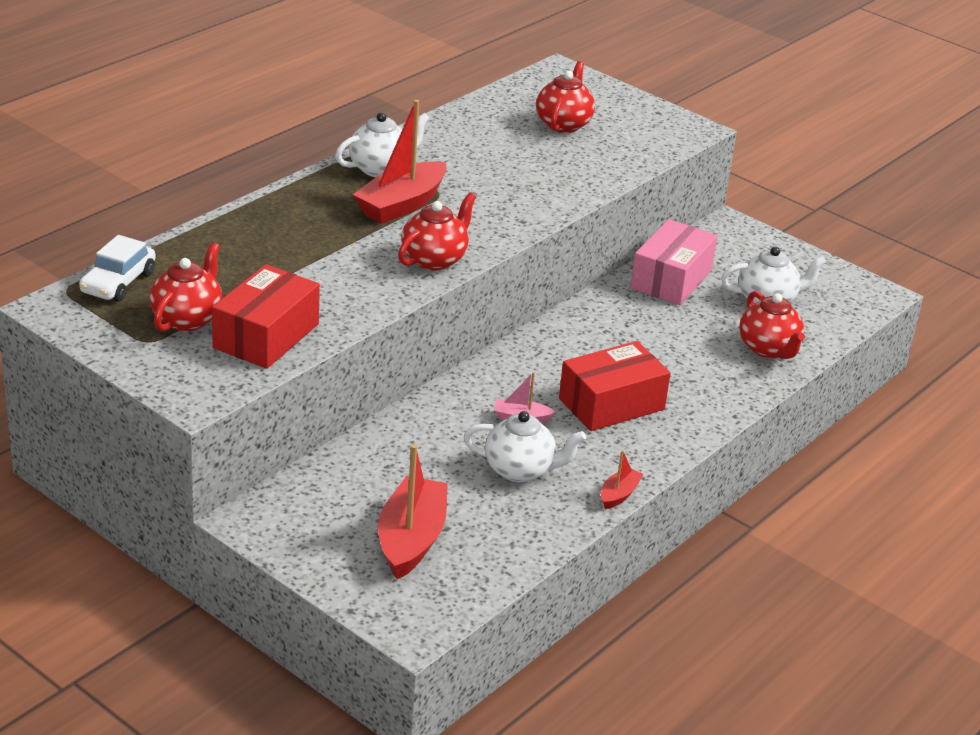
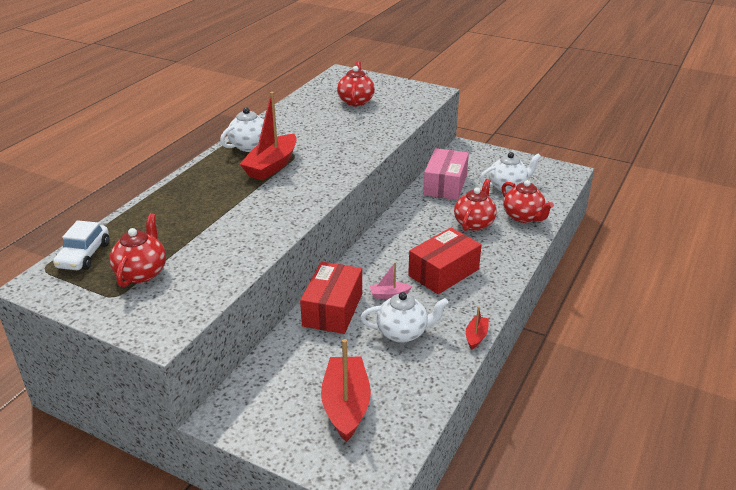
camera: 10 degrees left, 0 degrees up
(266, 336) = (204, 274): red box -> red box (333, 309)
(434, 259) = (306, 197): red teapot -> red teapot (474, 223)

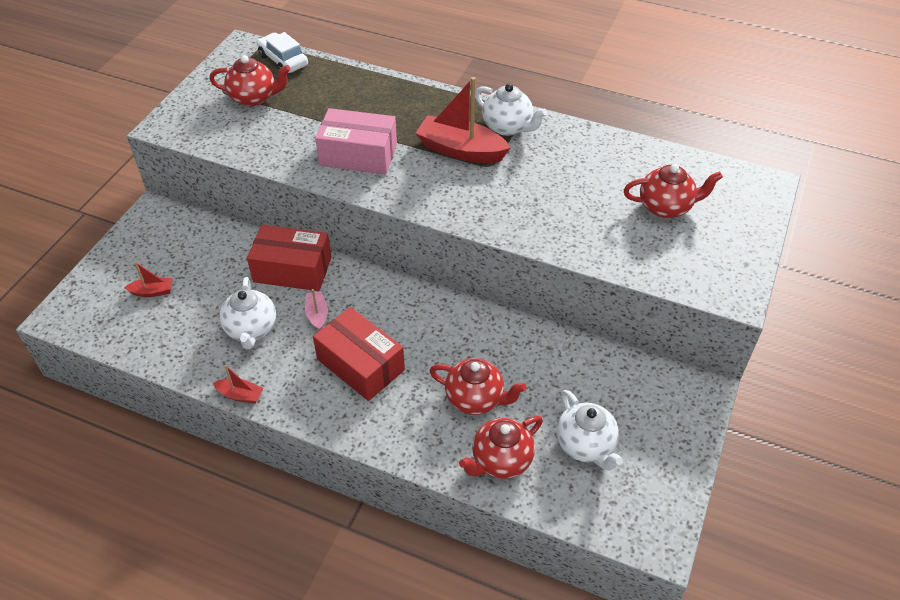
camera: 85 degrees right, 15 degrees up
(84, 255) = (283, 60): white car -> white car turned 45 degrees clockwise
(346, 405) = (152, 292): red boat -> red boat, size x0.48
(445, 185) = (574, 365): pink box -> pink box (358, 155)

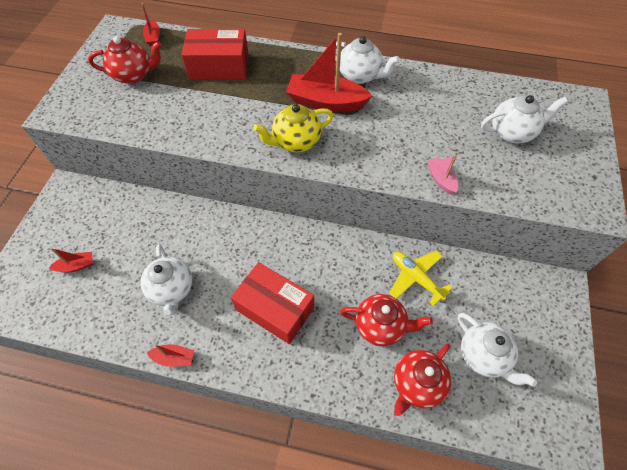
camera: 10 degrees left, 10 degrees up
(283, 60) = (153, 38): white car -> red boat
(292, 269) = (197, 225): red box -> red box (219, 67)
(317, 315) = (227, 266): pink boat -> pink boat (441, 179)
(358, 155) = (238, 118): pink box -> none
(416, 187) = (296, 142): none -> yellow teapot
(530, 357) = (416, 278): none -> yellow plane
(666, 207) = (512, 133): red teapot -> white teapot

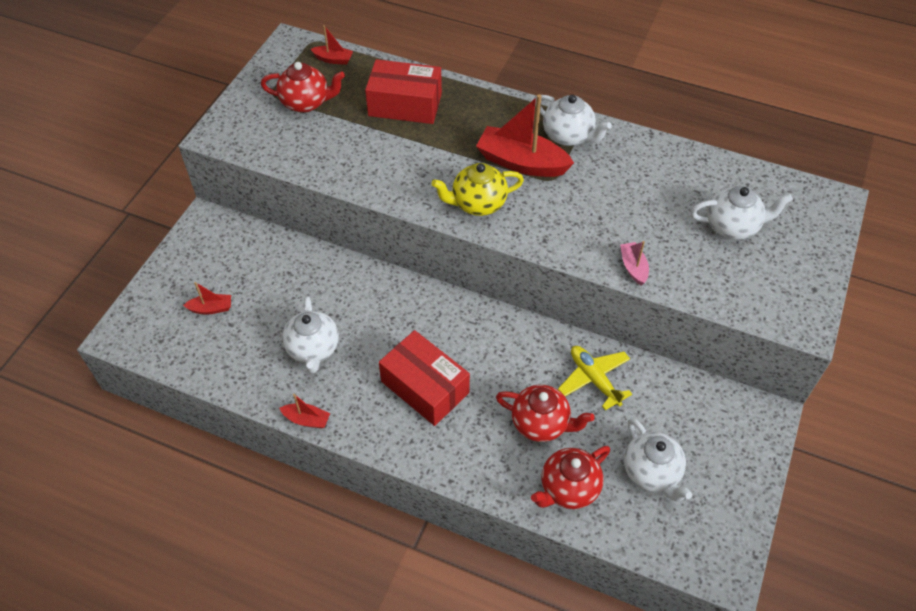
camera: 10 degrees right, 5 degrees down
(153, 38) = (333, 59): red boat -> red boat turned 75 degrees counterclockwise

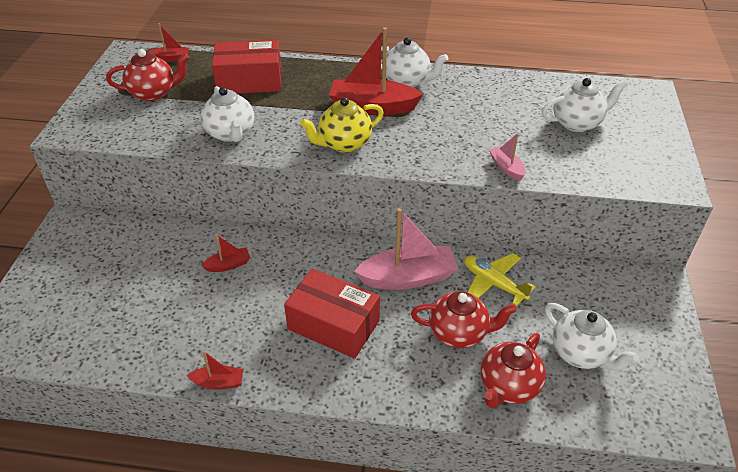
camera: 15 degrees left, 10 degrees down
(211, 308) = (90, 298): red boat -> red boat (228, 265)
(313, 349) = (208, 314): white teapot -> white teapot (230, 133)
(511, 354) = (408, 278): none -> pink boat

